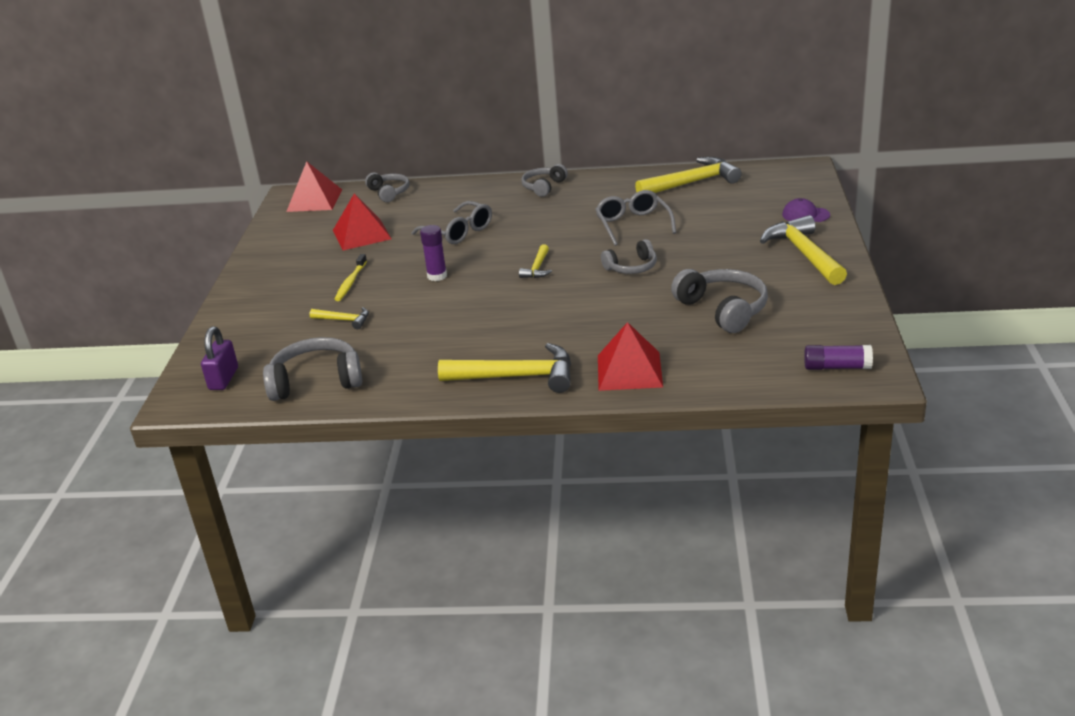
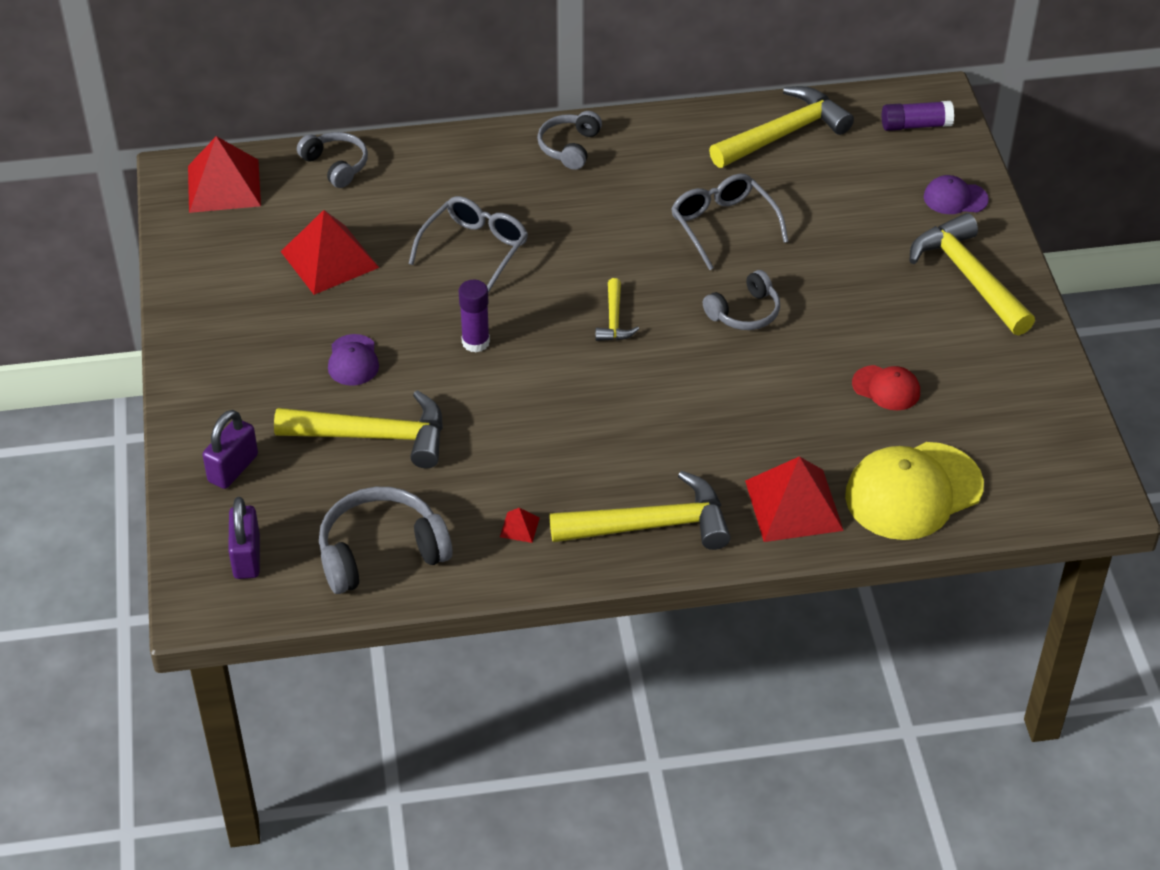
camera: 15 degrees left, 15 degrees up
(241, 332) = (233, 468): none -> purple padlock
(344, 320) = (374, 436): yellow hammer -> yellow hammer, size x1.98
(350, 282) = (353, 360): yellow toothbrush -> purple cap
(420, 373) = (519, 527): none -> red pyramid
(459, 232) = (475, 249): grey glasses -> grey glasses turned 90 degrees counterclockwise
(723, 310) = (886, 388): grey headphones -> red cap
(726, 367) = (913, 491): none -> yellow cap
(837, 367) = (1048, 481): purple glue stick -> purple glue stick (915, 125)

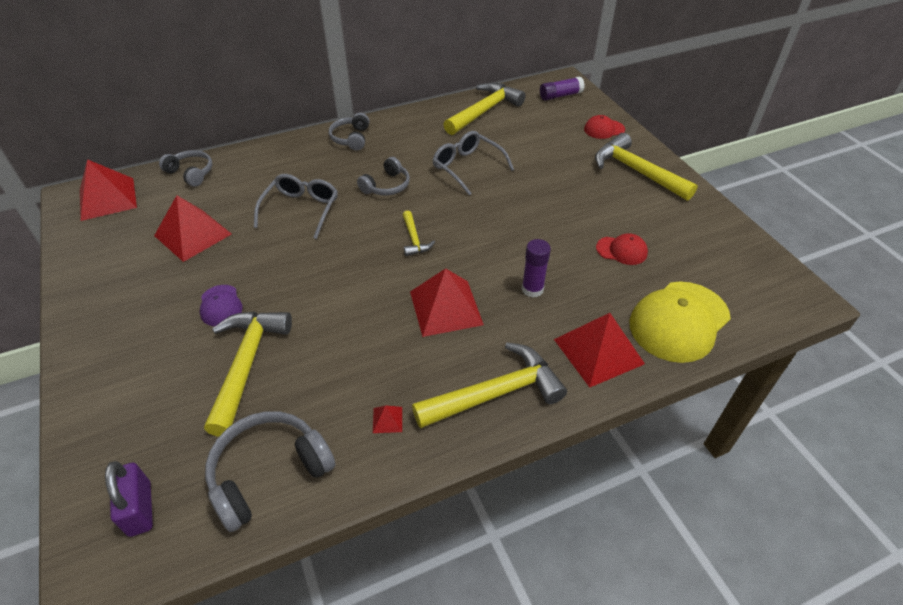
camera: 15 degrees left, 0 degrees up
(233, 468) = (123, 420): purple padlock -> none
(374, 436) = (246, 364): yellow hammer -> yellow hammer turned 75 degrees counterclockwise
(475, 342) = (315, 274): purple glue stick -> purple glue stick (532, 289)
(626, 417) = (446, 307): none -> red pyramid
(744, 312) = (503, 218): grey headphones -> grey headphones (386, 186)
(955, 198) = (604, 129): purple cap -> red cap

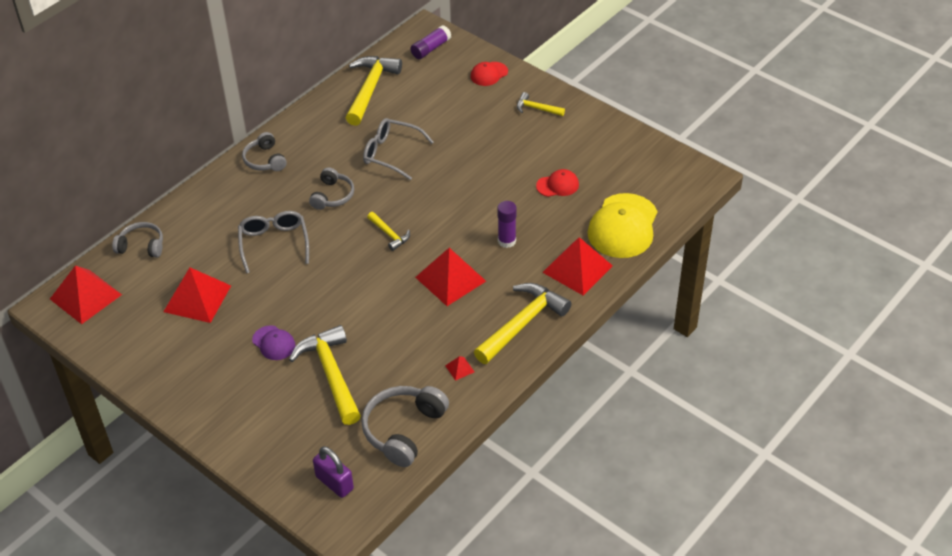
camera: 25 degrees left, 0 degrees up
(636, 171) = (536, 108): yellow hammer -> yellow hammer, size x0.50

